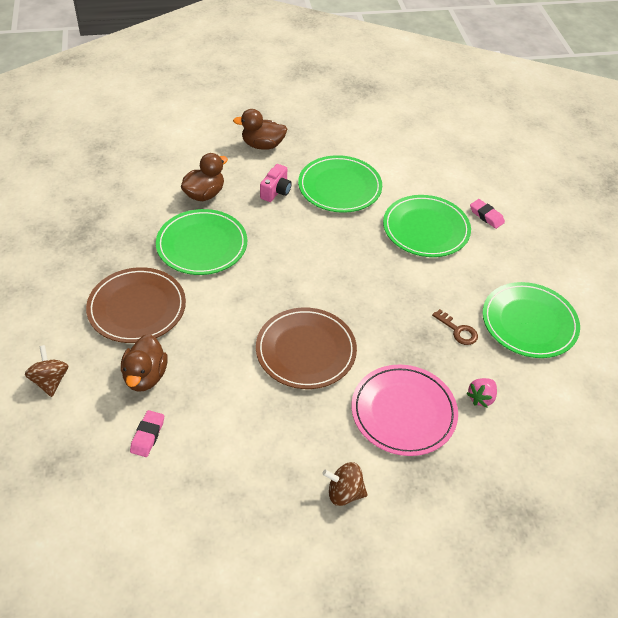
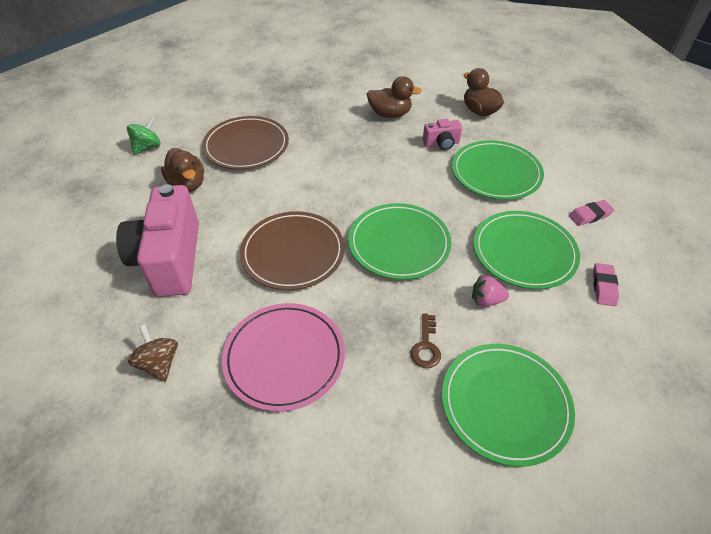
camera: 55 degrees right, 0 degrees up
(50, 381) = (147, 147): brown spinning top -> green spinning top
(145, 376) = (188, 184): brown duck -> brown duck turned 90 degrees counterclockwise
(148, 435) = (134, 215): pink eraser -> pink eraser (590, 215)
(202, 245) = (339, 140): green plate -> green plate (399, 243)
(234, 434) = (170, 259): none -> pink camera
(481, 398) = (358, 414): pink strawberry -> pink strawberry (486, 300)

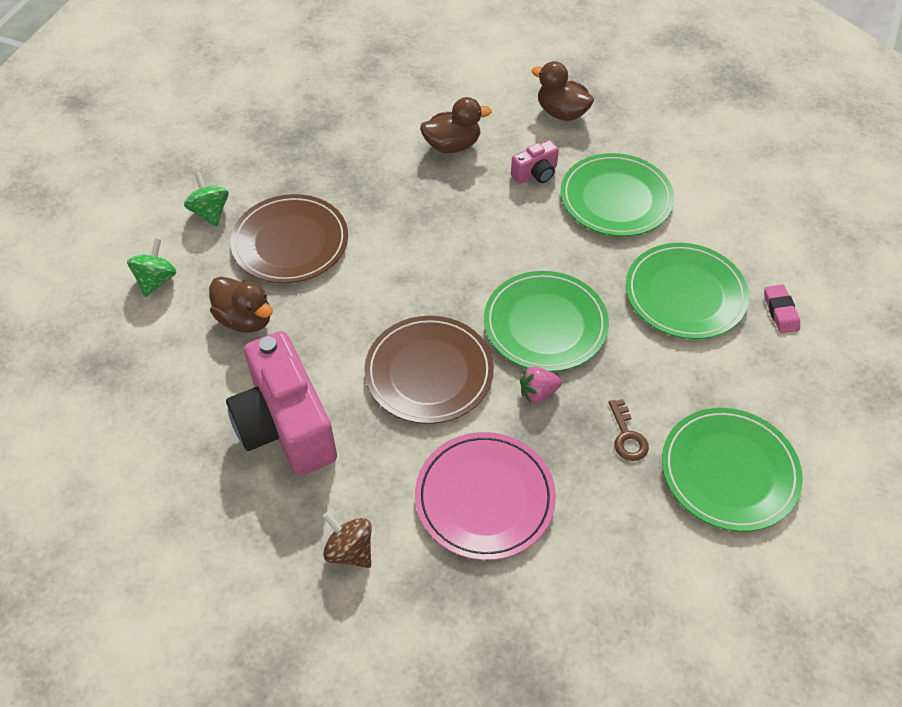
camera: 20 degrees left, 5 degrees up
(206, 117) = (210, 212): none -> green spinning top
(486, 300) = (667, 364): pink strawberry -> pink strawberry (538, 393)
(590, 215) = (738, 227): pink eraser -> none

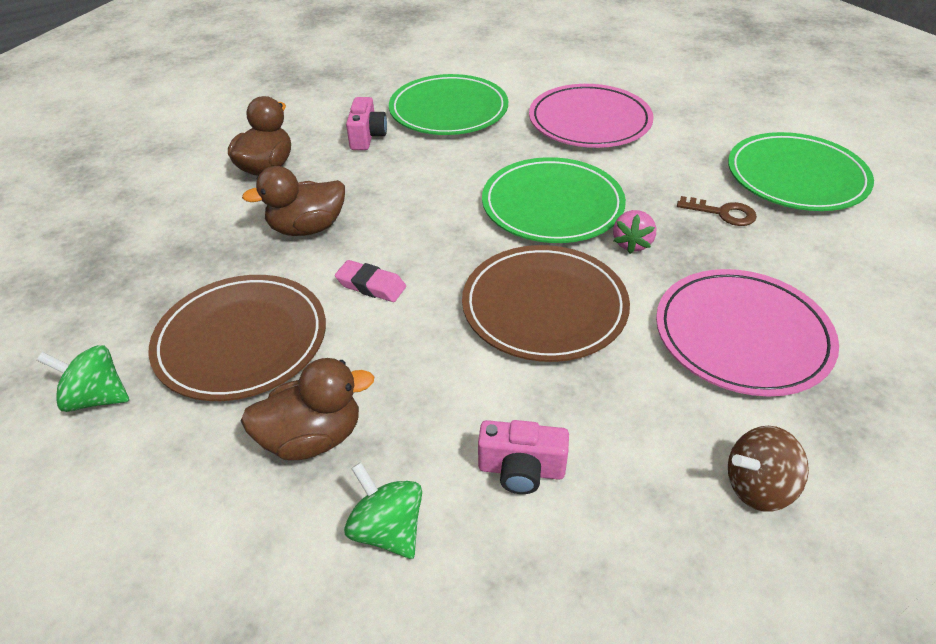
camera: 55 degrees left, 10 degrees down
(156, 280) = (135, 514): green spinning top -> green spinning top (387, 529)
(285, 425) = (521, 470): pink camera -> pink camera, size x0.45
(561, 113) = (316, 95): brown duck -> brown duck (307, 228)
(685, 294) = (589, 121): green plate -> pink plate
(780, 311) = (648, 89): pink eraser -> pink eraser (371, 285)

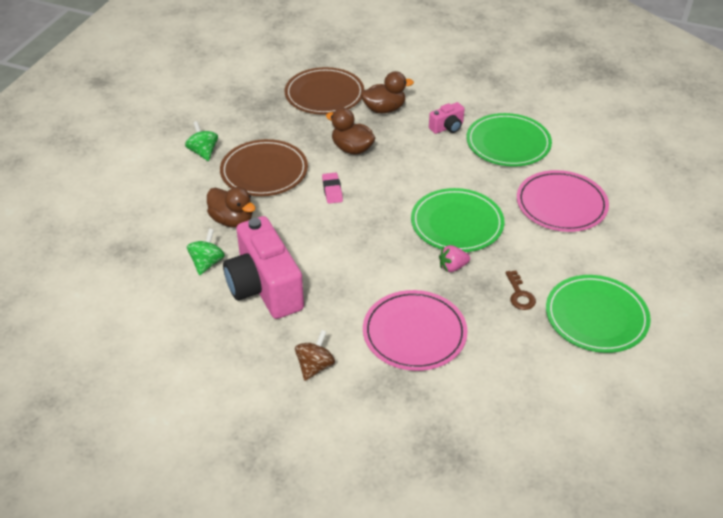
camera: 55 degrees right, 0 degrees up
(521, 470) = (264, 288): pink camera -> pink camera, size x2.22
(544, 307) = (370, 254): brown plate -> brown plate (324, 94)
(758, 487) = (315, 366): brown spinning top -> brown spinning top turned 75 degrees clockwise

